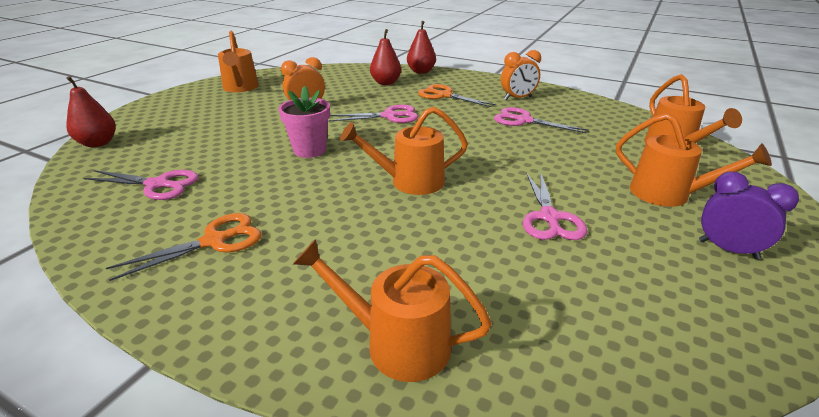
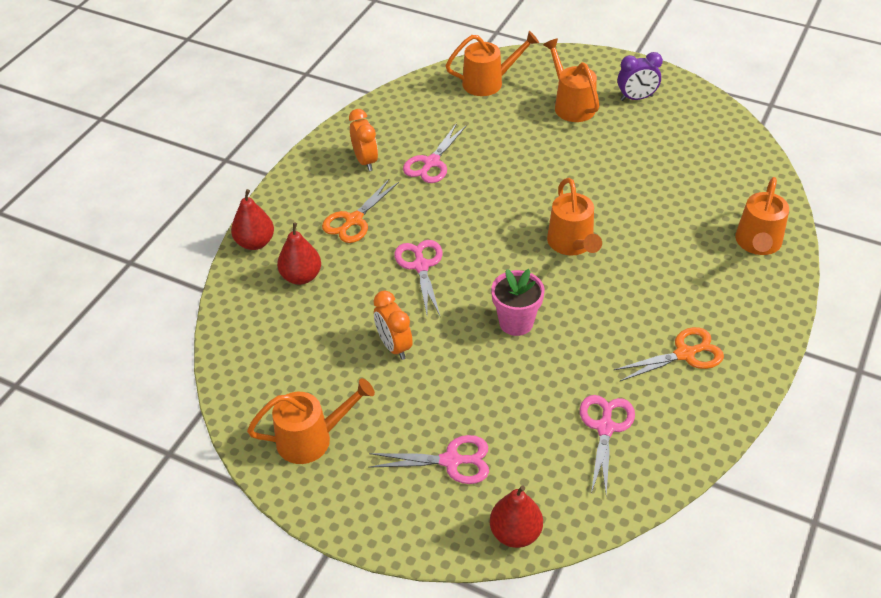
camera: 90 degrees left, 15 degrees up
(214, 241) = (685, 354): orange scissors -> orange scissors turned 105 degrees clockwise
(549, 217) = (614, 168): pink scissors -> pink scissors (451, 461)
(669, 195) = (571, 105): orange watering can -> orange watering can turned 60 degrees counterclockwise
(728, 249) = (636, 98): purple clock -> purple clock turned 135 degrees counterclockwise

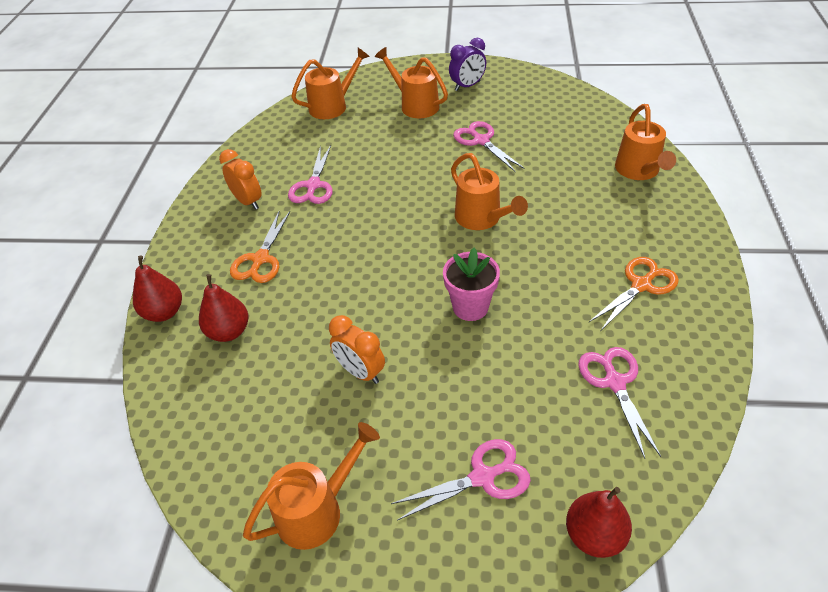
camera: 20 degrees left, 0 degrees up
(421, 266) = (349, 282): pink scissors -> pink scissors (481, 141)

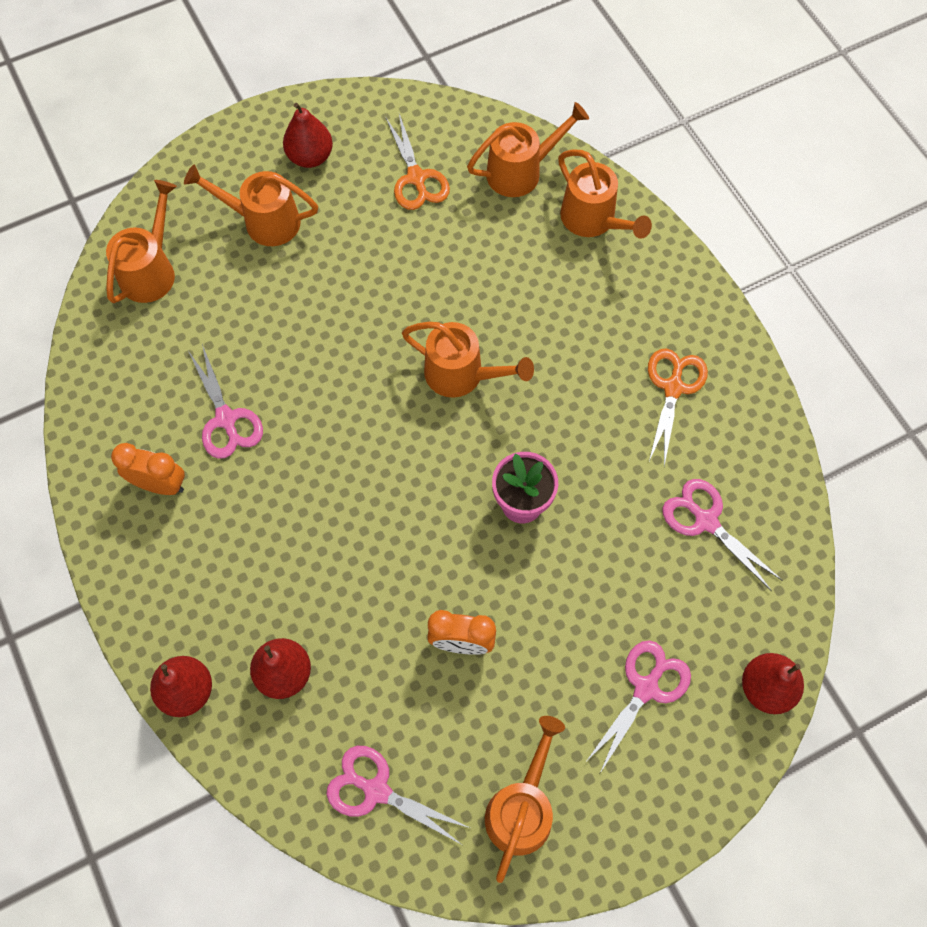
camera: 35 degrees left, 20 degrees up
(260, 259) = (244, 560): orange scissors -> orange scissors (416, 178)
(467, 86) = (310, 157): purple clock -> red pear
(481, 141) = (387, 250): pink scissors -> pink scissors (376, 790)
(603, 131) = (521, 171): none -> orange watering can

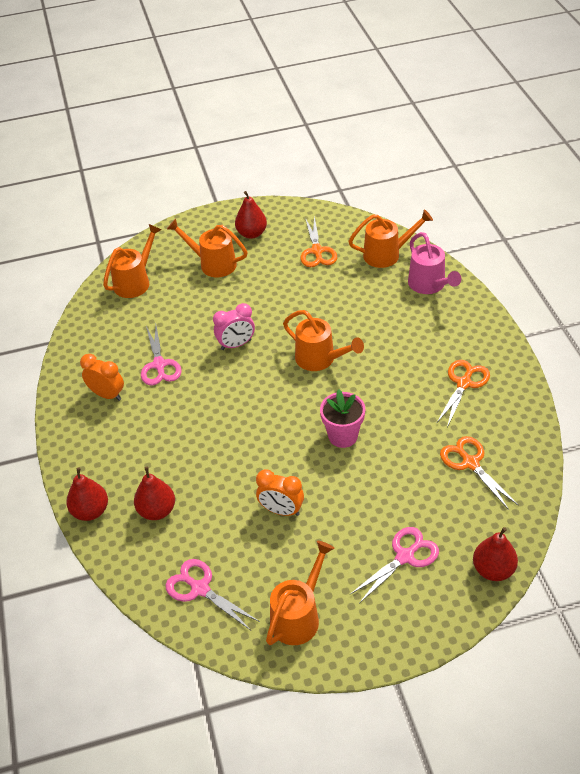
camera: 15 degrees right, 20 degrees down
(333, 366) = (236, 344): none -> pink clock
(593, 221) = (429, 285): orange watering can -> pink watering can
(706, 521) = (470, 463): pink scissors -> orange scissors

